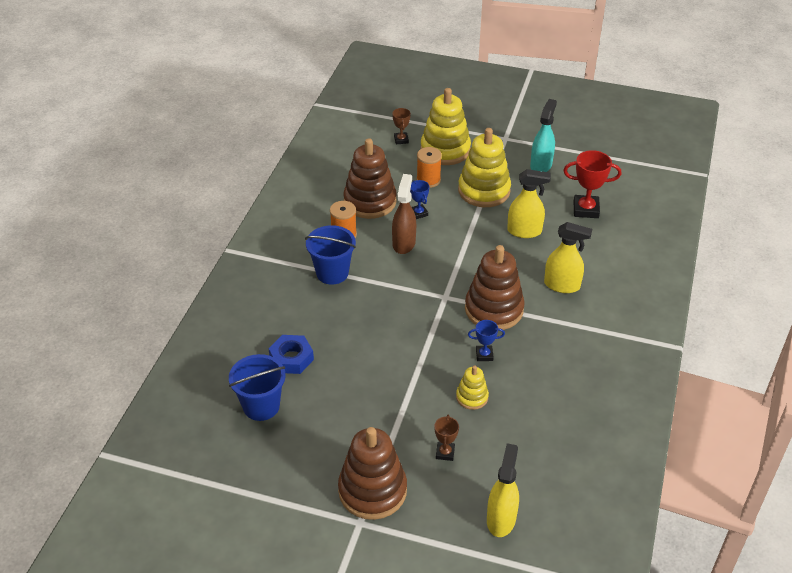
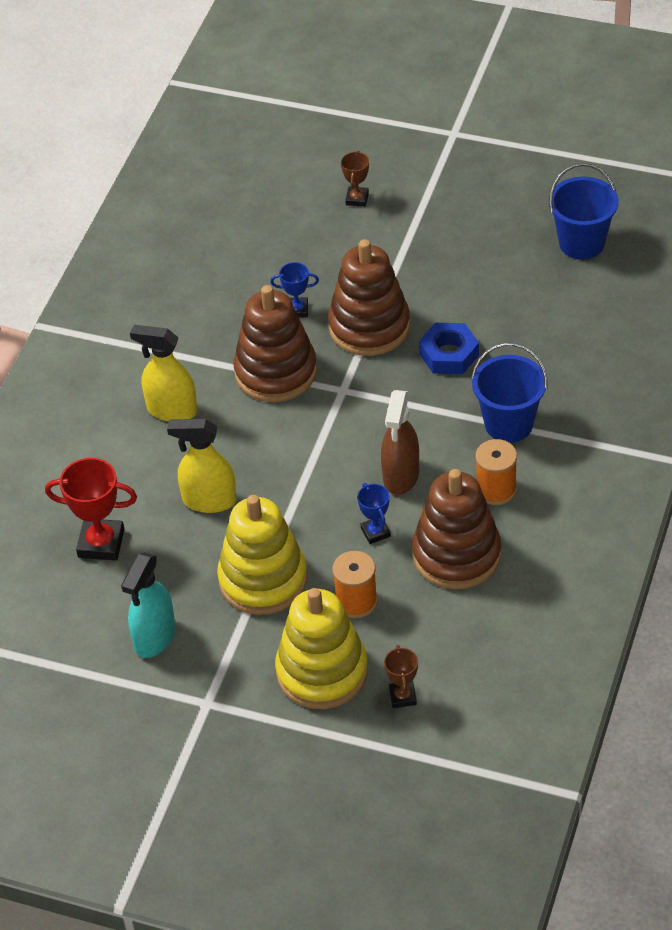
camera: 175 degrees left, 5 degrees up
(291, 358) = (552, 300): blue nut -> blue nut (449, 354)
(372, 490) = (440, 161): brown stacking toy -> brown stacking toy (369, 326)
(472, 397) = (319, 259): yellow stacking toy -> none
(501, 519) = (301, 139): yellow spray bottle -> none

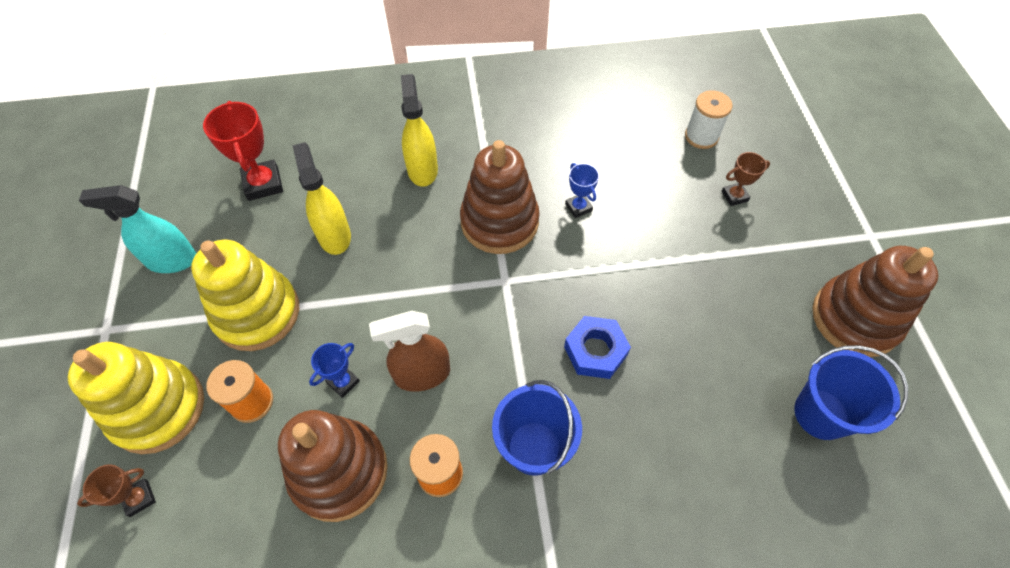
camera: 60 degrees right, 10 degrees up
(275, 190) = (701, 136): none -> white spool
(369, 326) = (591, 269): brown stacking toy -> brown stacking toy (855, 319)

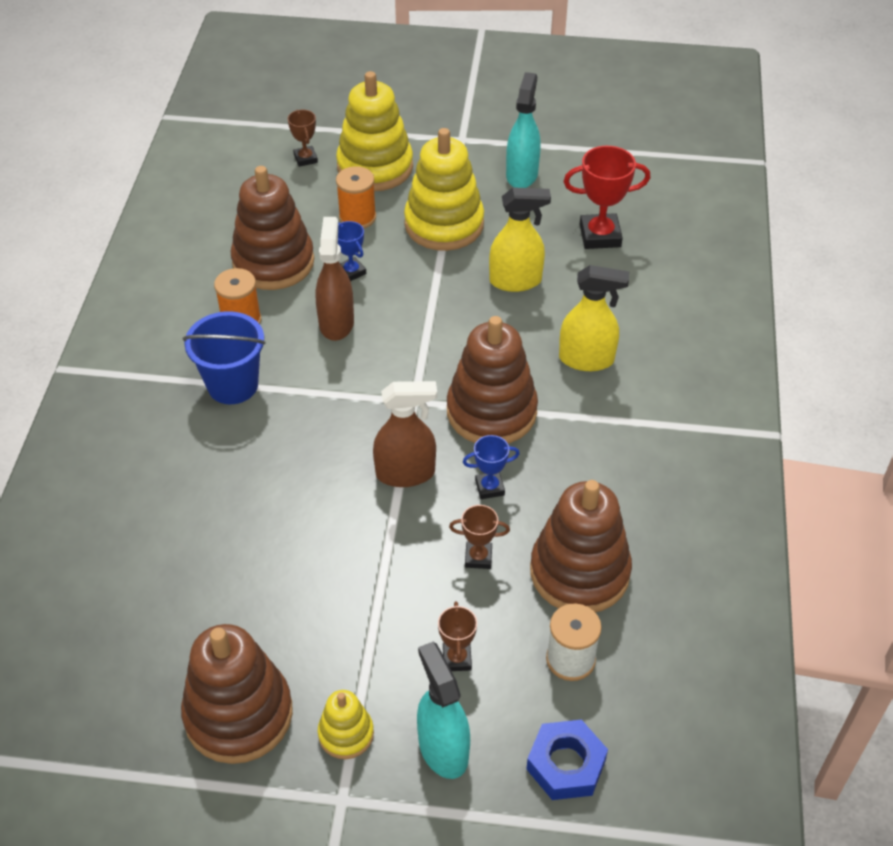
camera: 105 degrees right, 10 degrees down
(586, 267) = (406, 473): none -> brown spray bottle
(595, 351) = (305, 454): blue nut -> blue nut (566, 765)
(631, 142) = (579, 572): none -> brown stacking toy
(646, 201) = (478, 557): none -> brown trophy
(803, 189) = (443, 749): none -> turquoise spray bottle
(821, 414) = (152, 624): blue bucket -> none
(827, 246) = (346, 734): none -> yellow stacking toy

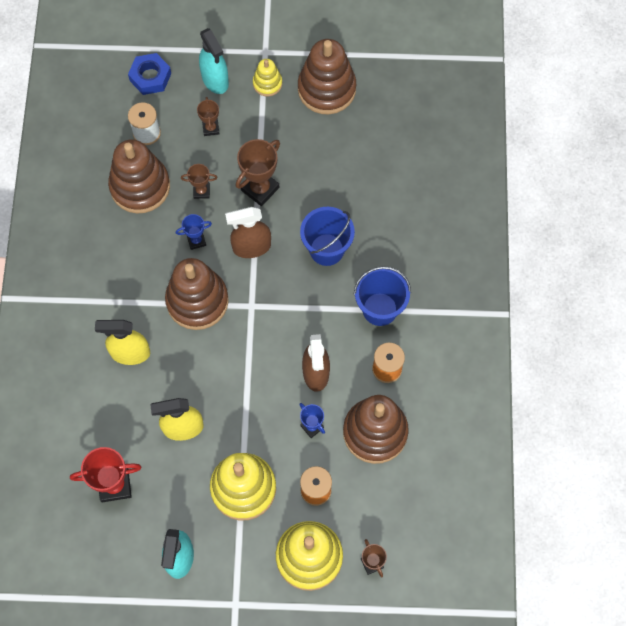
camera: 175 degrees right, 20 degrees up
(292, 462) = (326, 249): none -> blue bucket
(382, 554) = (260, 189): none -> brown trophy

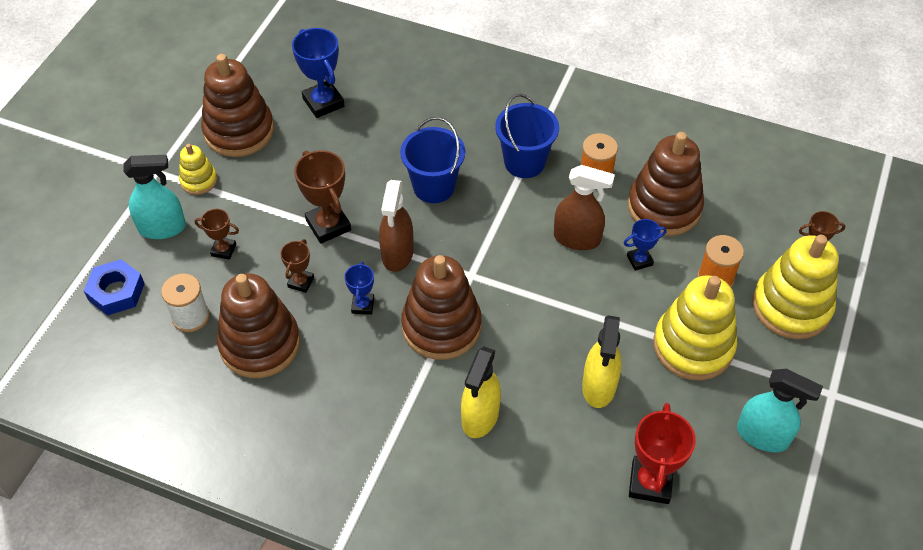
camera: 70 degrees left, 15 degrees down
(381, 136) = (323, 102): none -> blue trophy

